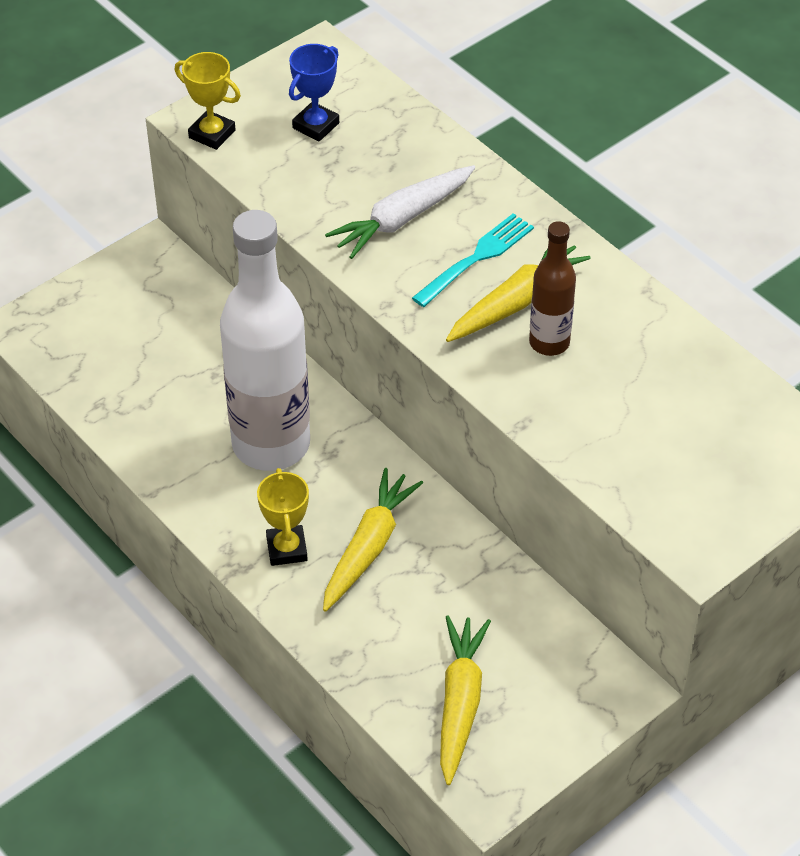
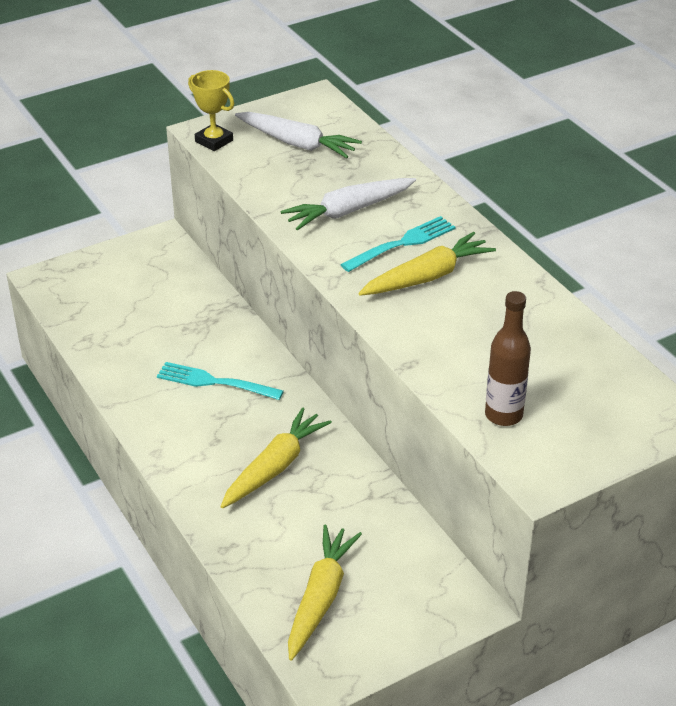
camera: 10 degrees right, 10 degrees down
(271, 444) = (215, 382): white bottle -> turquoise fork
(286, 549) = (206, 460): yellow trophy -> none
(316, 125) = (297, 144): blue trophy -> white carrot
(549, 342) = (447, 308): brown bottle -> brown bottle (503, 415)

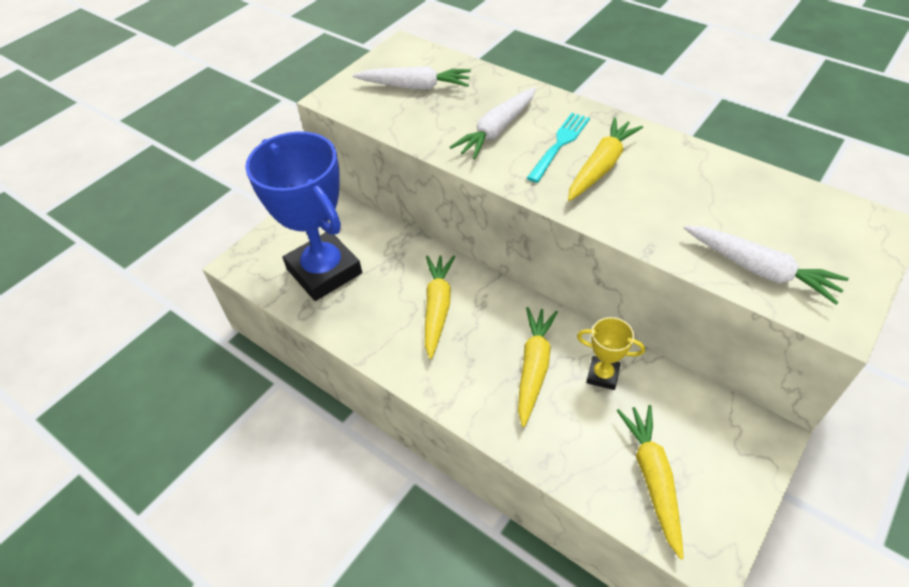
camera: 20 degrees left, 10 degrees up
(124, 312) = (324, 271): none -> blue trophy
(214, 141) = (345, 103): yellow trophy -> yellow trophy (602, 375)
(215, 382) = (437, 308): turquoise fork -> yellow carrot
(503, 415) = (760, 270): brown bottle -> white carrot

